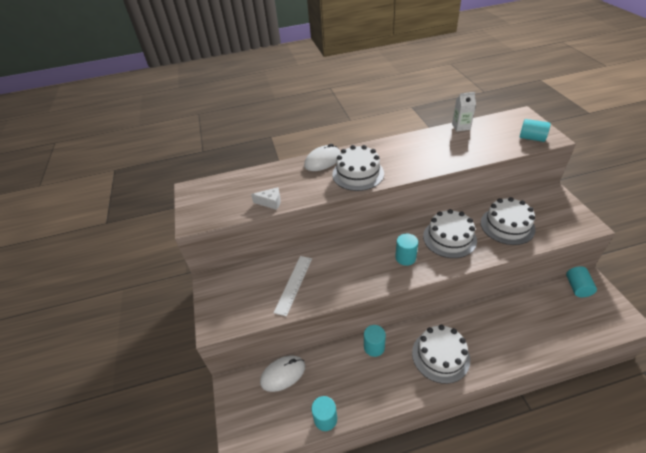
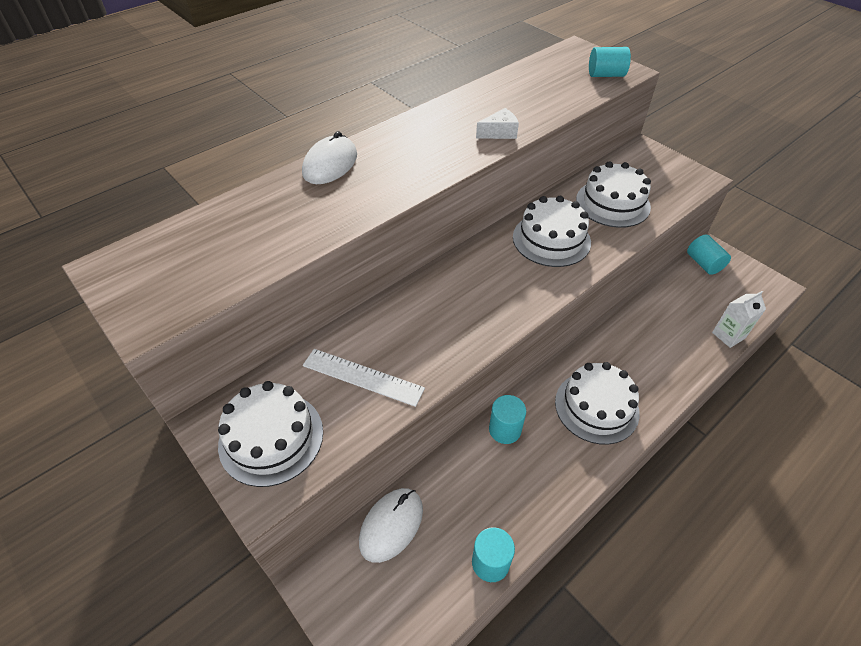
camera: 30 degrees left, 5 degrees up
(270, 202) = (279, 250): white cheese -> white cheese (499, 133)
(294, 284) = (363, 377): white ruler -> white ruler turned 60 degrees counterclockwise
(358, 174) = (399, 171): white cake -> white cake (271, 438)
(405, 258) = (508, 283): turquoise cylinder -> none
(461, 127) = (507, 76): white carton -> white carton (728, 335)

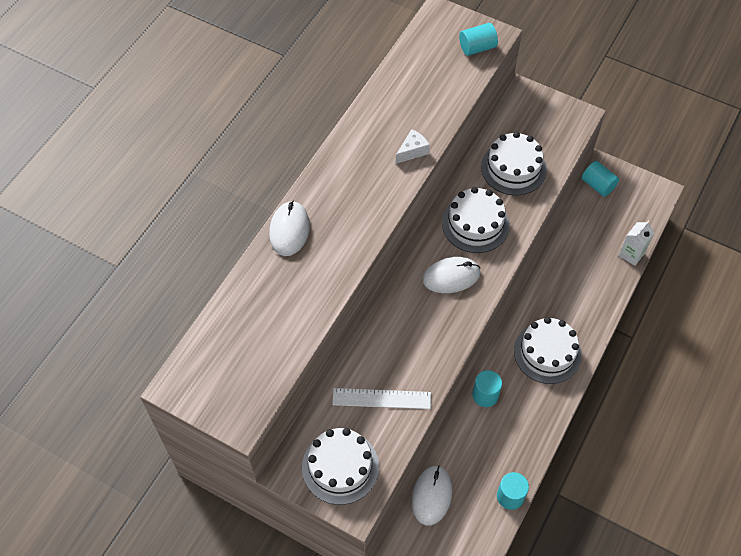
camera: 20 degrees left, 10 degrees up
(503, 279) = (451, 276): none -> white mouse

